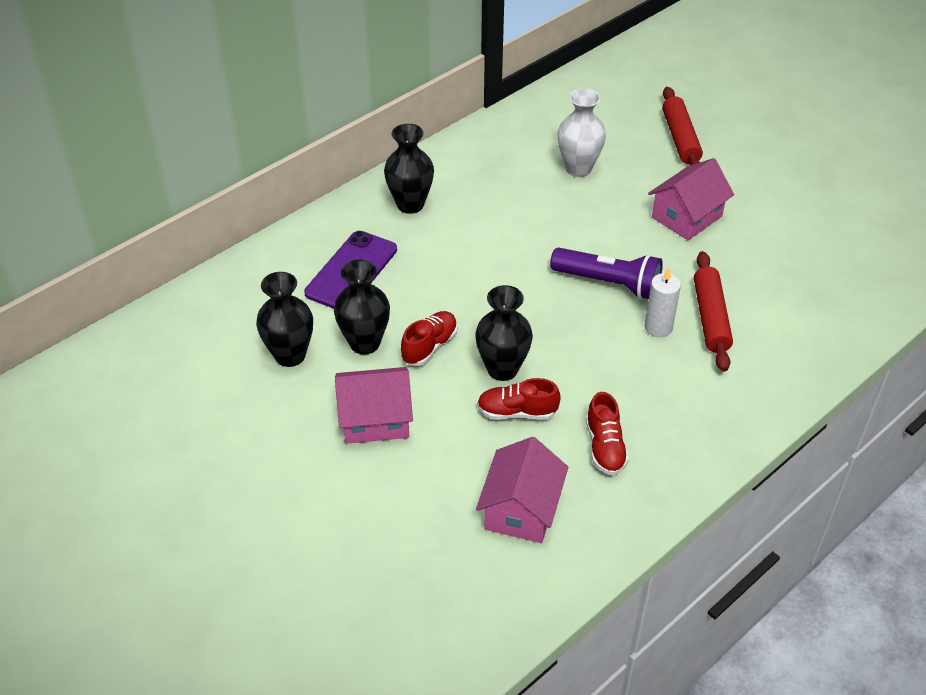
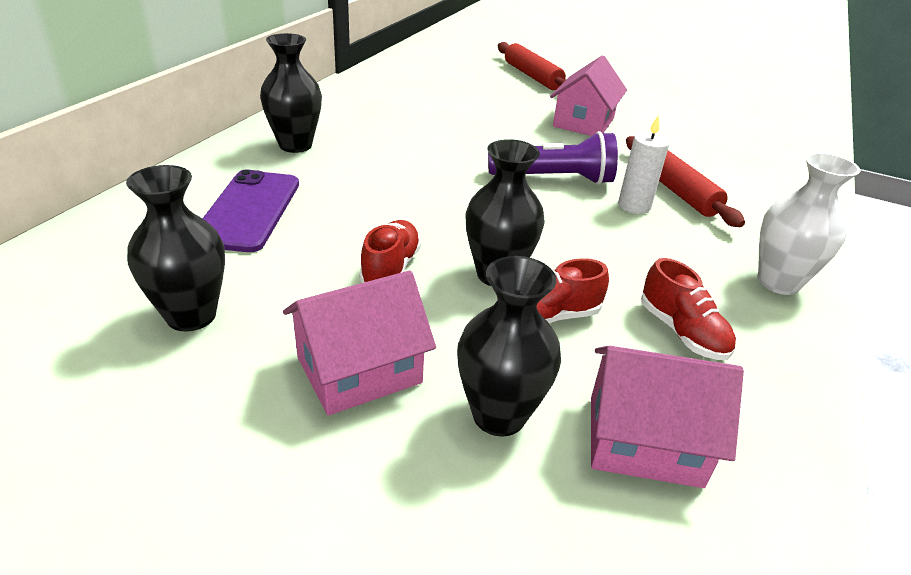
camera: 25 degrees left, 10 degrees down
(365, 343) = (300, 280): black vase -> black vase (499, 415)
(521, 509) = (644, 440): pink house -> pink house turned 75 degrees counterclockwise
(578, 168) = (457, 102): white vase -> white vase (778, 282)

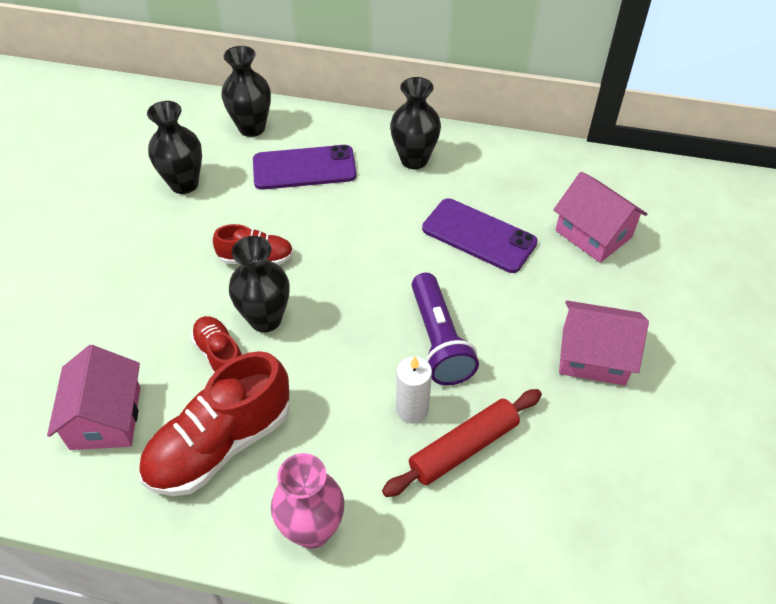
camera: 80 degrees right, 15 degrees up
(359, 370) = (149, 268): pink house -> pink house (593, 234)
(428, 136) = (479, 235): none -> purple phone
(499, 415) = (120, 340): black vase -> black vase (252, 128)
(532, 76) = (705, 294): red rolling pin -> none
(682, 332) = (220, 444): red shoe -> red shoe, size x1.83
(778, 282) = (312, 530): white vase -> pink vase

